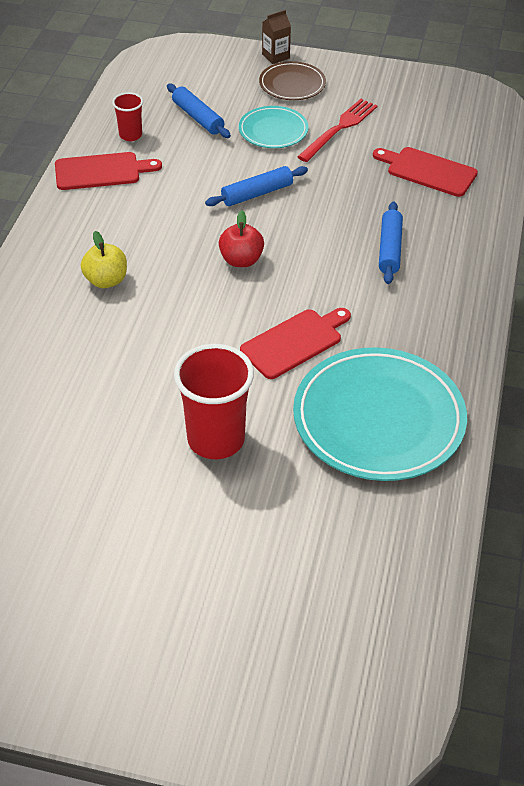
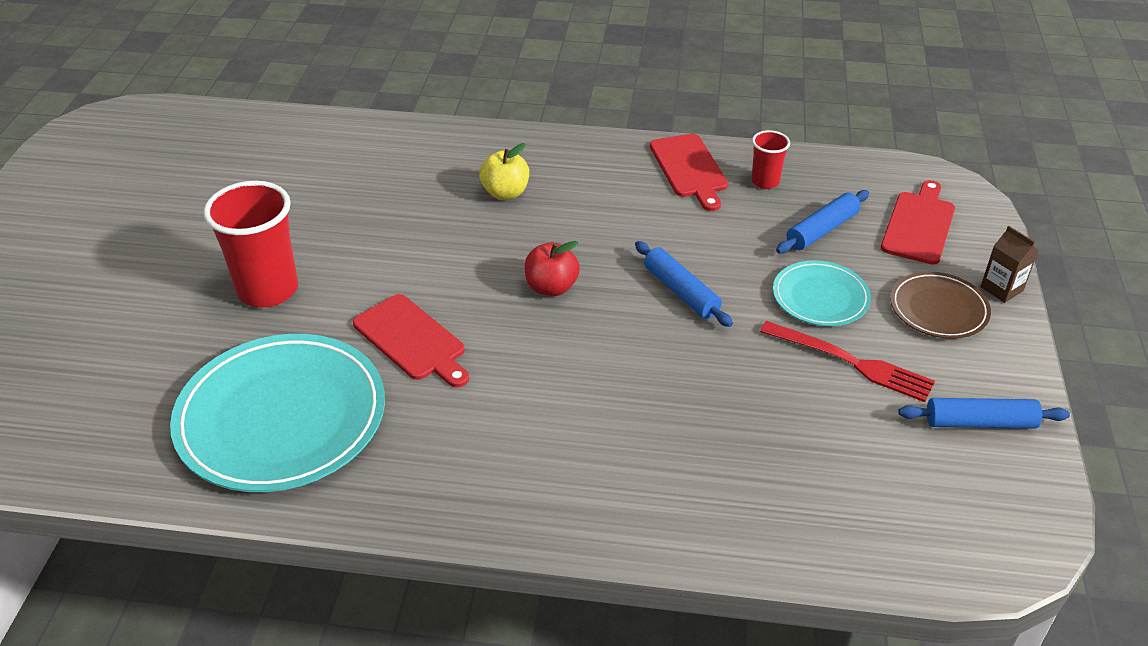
camera: 85 degrees right, 5 degrees down
(390, 249) = (593, 423): blue rolling pin -> blue rolling pin (980, 423)
(428, 171) = (782, 464): red cutting board -> red cutting board (919, 225)

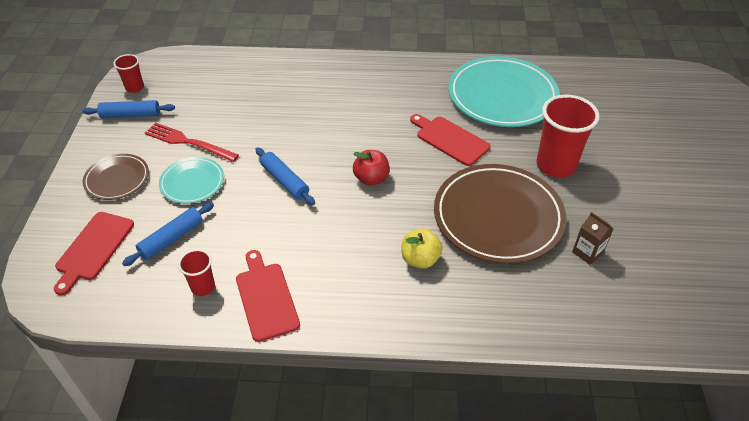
camera: 175 degrees right, 5 degrees up
(389, 230) = (498, 217): none -> brown plate
(1001, 289) = (65, 197): brown carton -> brown carton (587, 252)
(1007, 488) = (134, 87): none -> red cup

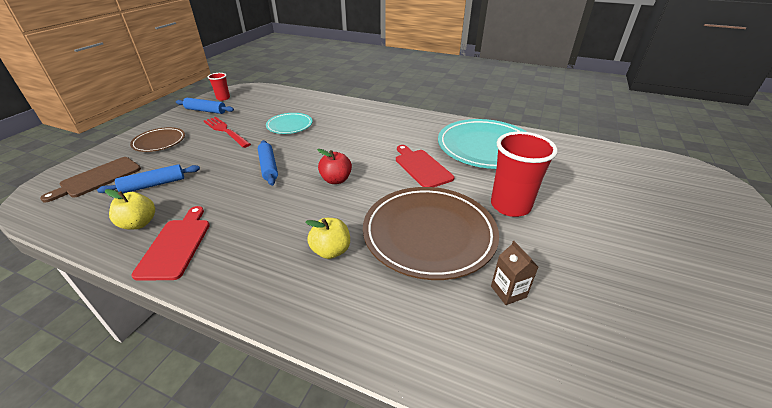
camera: 20 degrees right, 10 degrees down
(93, 249) = (98, 178): red cutting board -> brown cutting board
(192, 183) = (204, 154): turquoise plate -> turquoise plate (289, 125)
(203, 287) = (139, 223): red cup -> yellow apple

